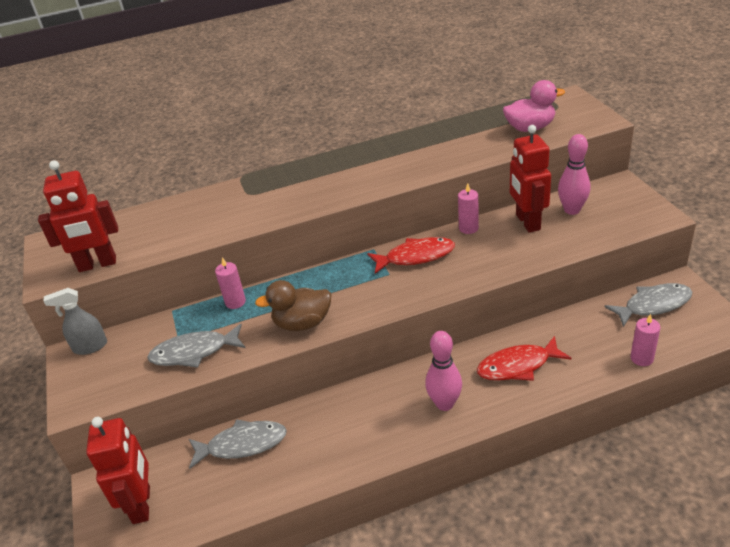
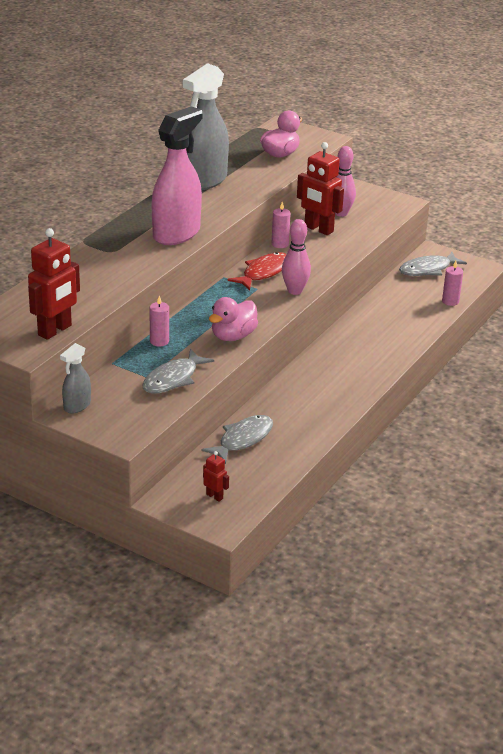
camera: 45 degrees left, 5 degrees down
(142, 504) = (214, 496): red robot -> red robot, size x0.48
(302, 323) = (233, 336): brown duck -> pink duck
(325, 191) = (177, 233): none -> pink spray bottle
(421, 140) = (204, 180): none -> grey spray bottle
(444, 404) = (355, 367): pink bowling pin -> pink bowling pin (295, 291)
(518, 366) = (379, 331): red fish -> none
(653, 305) = (428, 269): grey fish -> grey fish turned 150 degrees counterclockwise

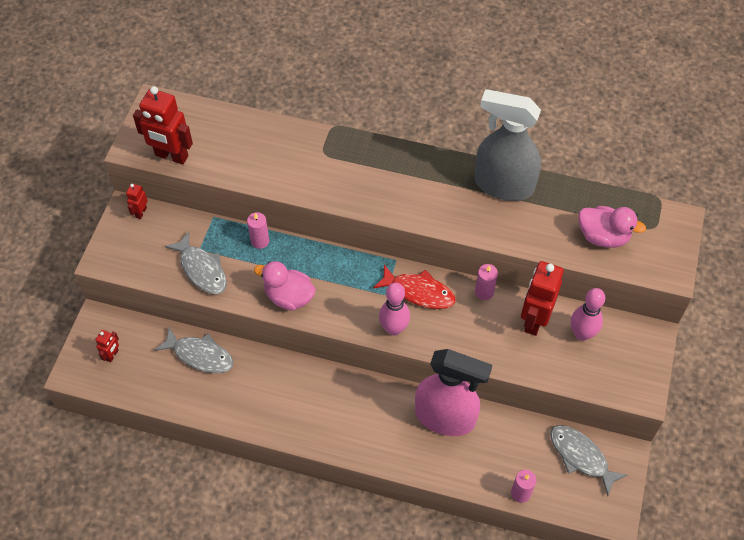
camera: 75 degrees right, 25 degrees up
(77, 406) = (141, 212): grey spray bottle -> red robot
(173, 379) = (202, 269): grey fish -> grey fish turned 150 degrees counterclockwise
(177, 233) = (379, 193): pink spray bottle -> pink spray bottle (445, 417)

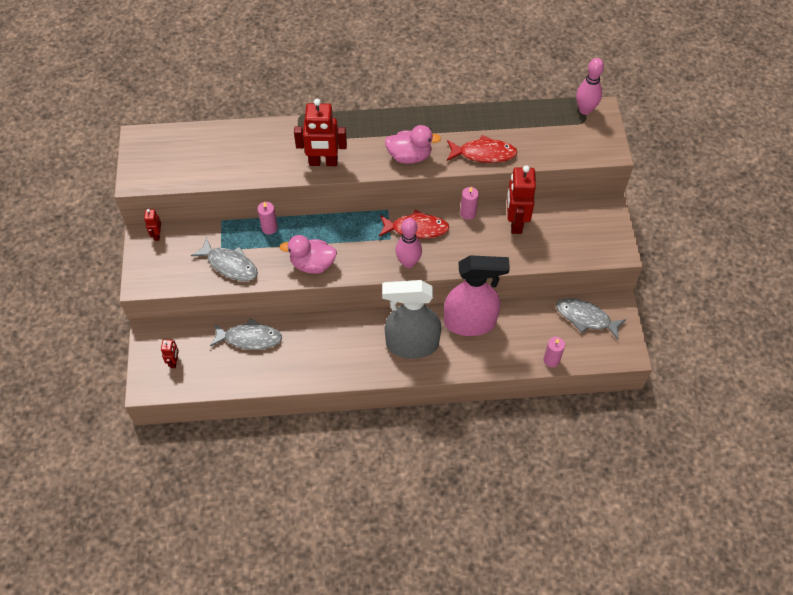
camera: 20 degrees left, 0 degrees up
(171, 156) = (172, 177): red robot -> red robot (323, 162)
(503, 185) = (456, 122): grey spray bottle -> grey spray bottle (411, 344)
(520, 231) = (484, 153): none -> red fish
(582, 334) = (556, 221): pink bowling pin -> pink bowling pin (585, 110)
(603, 236) = (549, 139): pink duck -> pink duck (409, 156)

